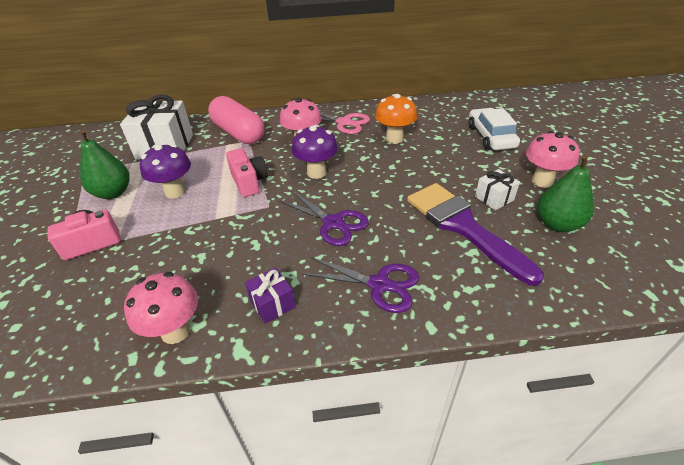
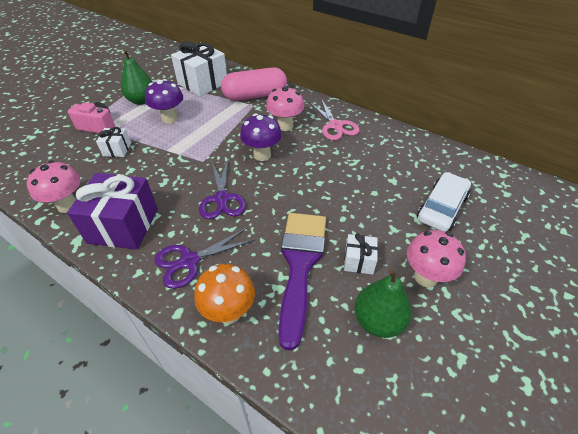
camera: 40 degrees right, 5 degrees up
(154, 249) = (117, 149): none -> white gift
(238, 133) = (255, 96): pink capsule -> pink capsule turned 75 degrees clockwise
(249, 182) = (214, 137): pink camera -> none
(272, 304) = (123, 226): purple gift -> purple gift, size x2.02
(380, 285) = (189, 261): purple scissors -> purple scissors turned 90 degrees clockwise
(394, 139) = (354, 161): orange mushroom -> orange mushroom (229, 312)

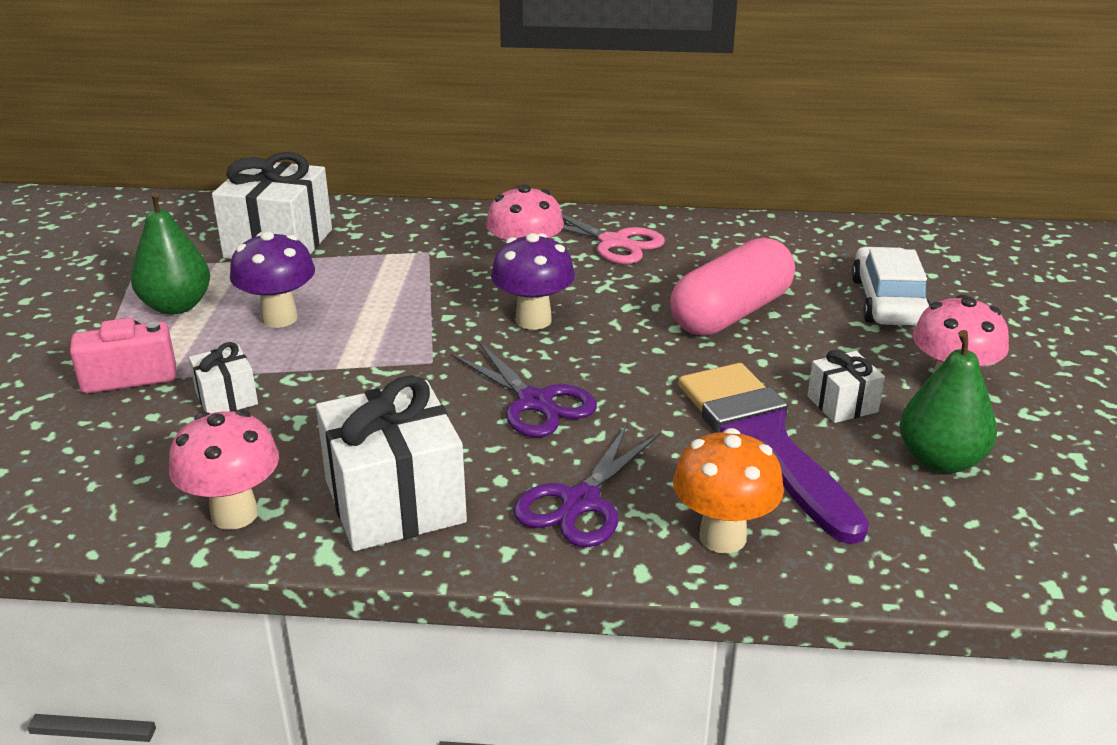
camera: 30 degrees left, 15 degrees down
(123, 226) = (395, 501): purple gift -> white gift
(255, 96) = (414, 237): pink capsule -> pink capsule (731, 313)

